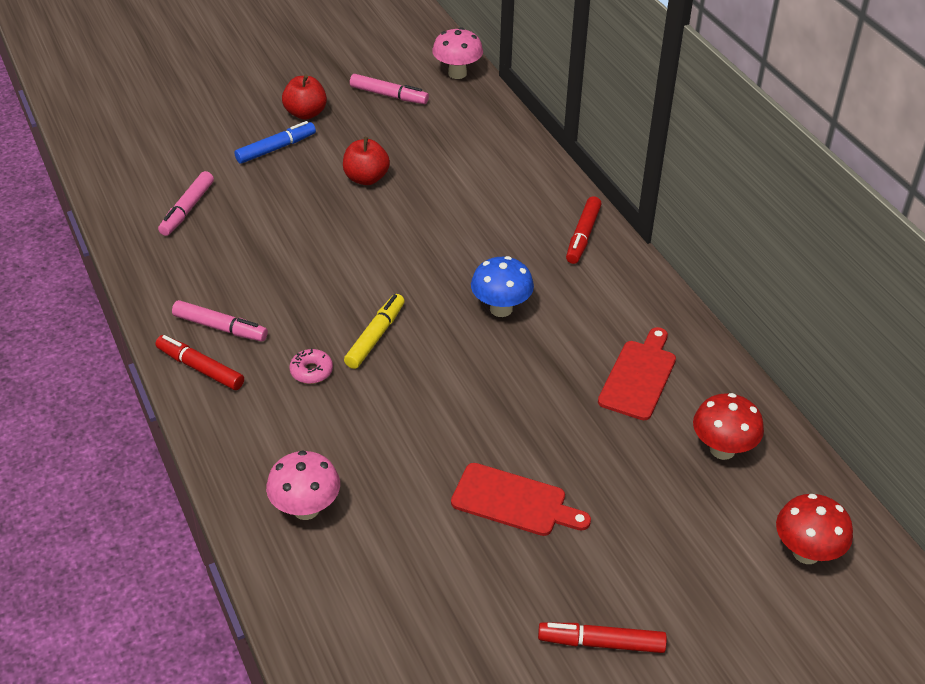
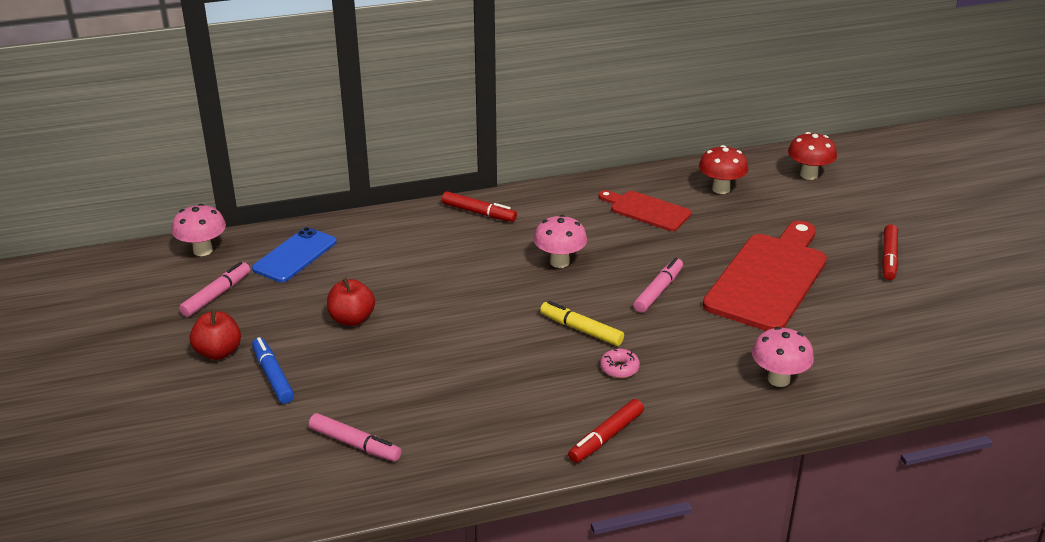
camera: 80 degrees left, 10 degrees down
(220, 327) = (551, 423): pink marker -> pink marker (658, 291)
(463, 126) = (295, 255): none -> blue phone
(501, 309) = (559, 262): blue mushroom -> pink mushroom
(514, 501) = (769, 278): red cutting board -> red cutting board, size x1.83

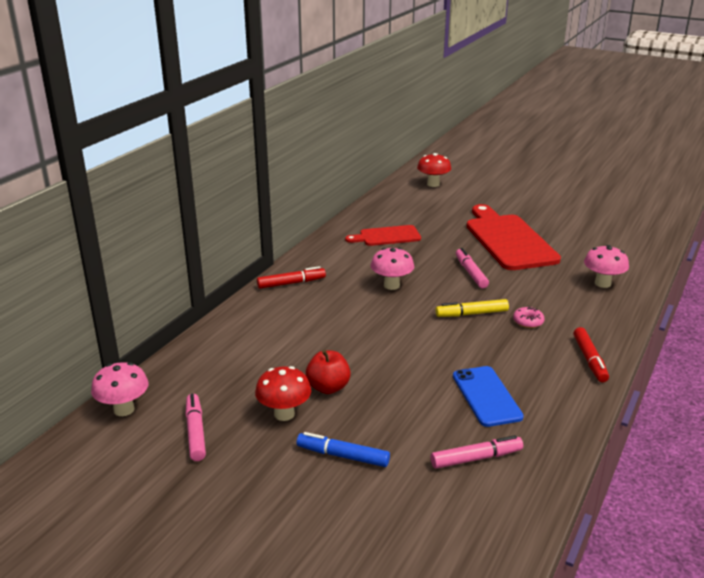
camera: 45 degrees left, 5 degrees down
(218, 352) = (272, 467): red apple -> none
(295, 255) = (209, 372): blue phone -> blue phone (486, 396)
(721, 189) = (404, 209): red mushroom -> red mushroom (284, 414)
(889, 258) = (539, 205): red marker -> none

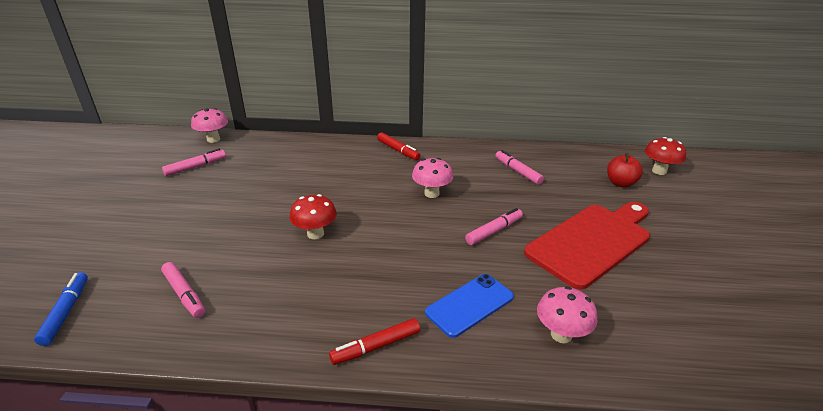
camera: 65 degrees right, 5 degrees up
(284, 414) = (223, 192): red mushroom -> red mushroom (315, 234)
(328, 387) = (262, 201): red apple -> red apple (620, 183)
(342, 456) = (178, 227): blue marker -> blue marker (66, 312)
(387, 236) = (517, 171): red cutting board -> pink marker
(471, 314) = (415, 247): yellow marker -> none
(486, 396) = (278, 283): blue phone -> blue phone (469, 304)
(528, 322) = (425, 286): pink donut -> none

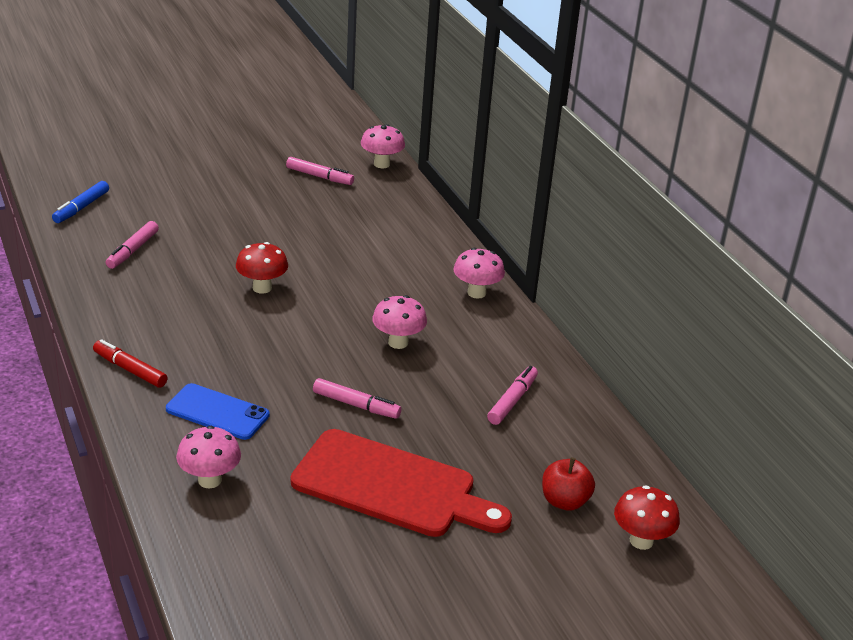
camera: 60 degrees right, 0 degrees up
(66, 312) = (81, 208): blue marker -> blue marker turned 150 degrees clockwise
(398, 150) = (476, 293): red marker -> pink mushroom

